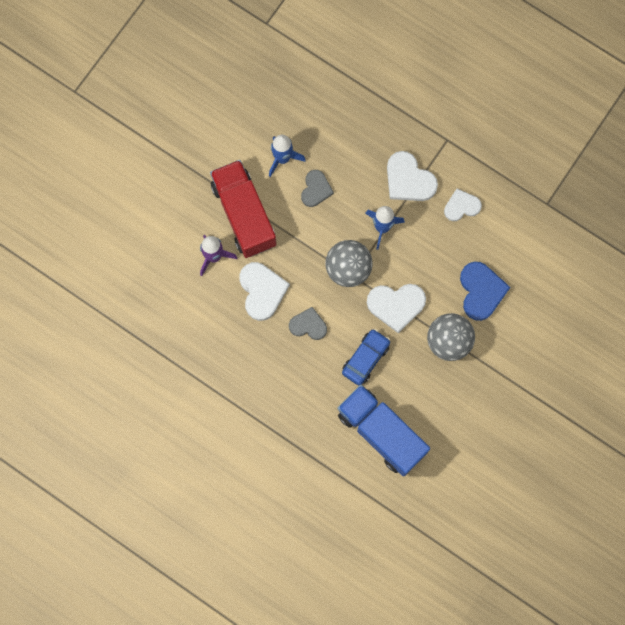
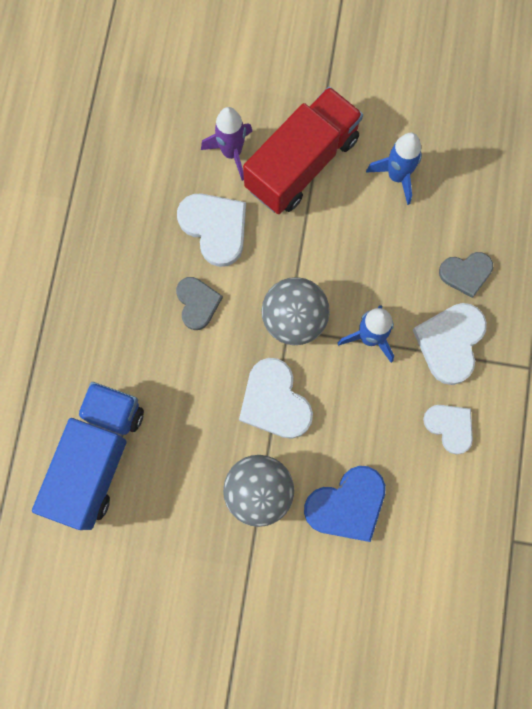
camera: 65 degrees right, 0 degrees up
(262, 291) = (215, 228): white heart -> white heart turned 90 degrees counterclockwise
(316, 189) = (378, 233): grey heart -> grey heart (466, 273)
(365, 358) = (186, 394): blue car -> none

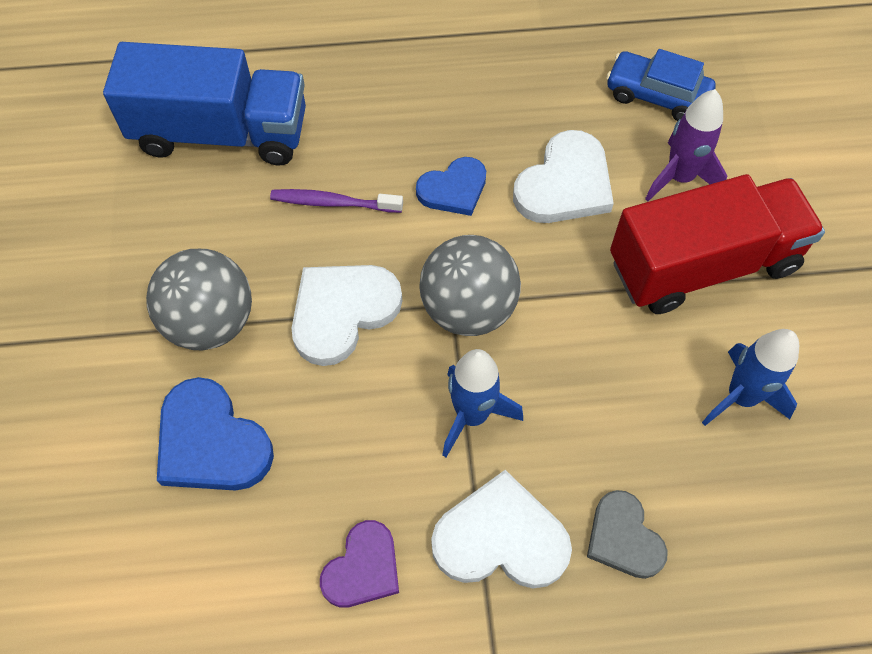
camera: 75 degrees right, 15 degrees down
(158, 142) = (656, 96): none -> blue car
(185, 388) = (334, 203): none -> purple toothbrush
(197, 303) = (453, 189): grey heart -> blue heart
(302, 163) = (702, 265): red truck -> red truck turned 45 degrees counterclockwise
(450, 427) = (363, 568): white heart -> purple heart

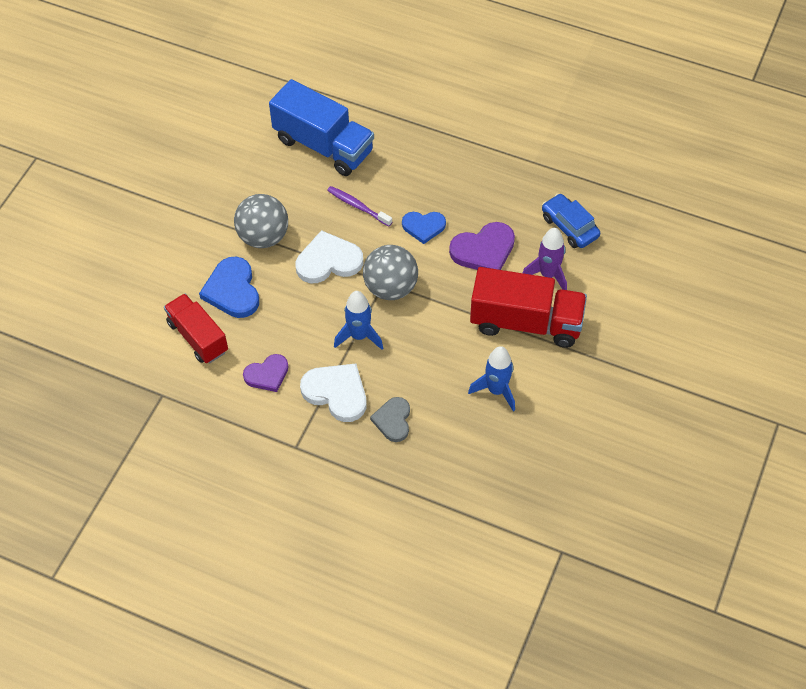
camera: 30 degrees right, 5 degrees down
(198, 562) = (198, 337): none -> red truck
(565, 184) = (483, 250): white heart -> purple heart

